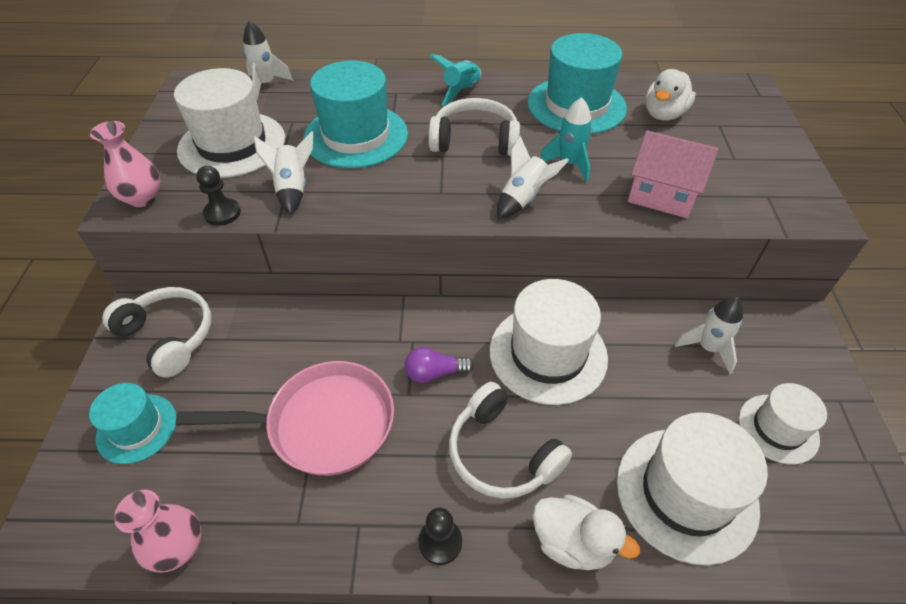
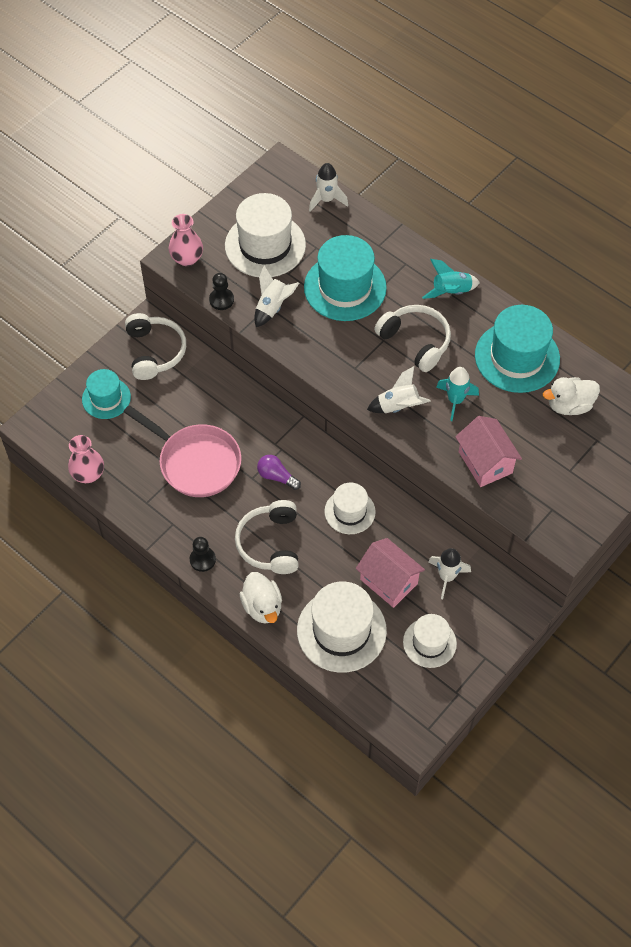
camera: 40 degrees right, 10 degrees up
(548, 354) = (349, 511): white hat -> white hat, size x0.60
(665, 395) = (388, 581): none -> pink house

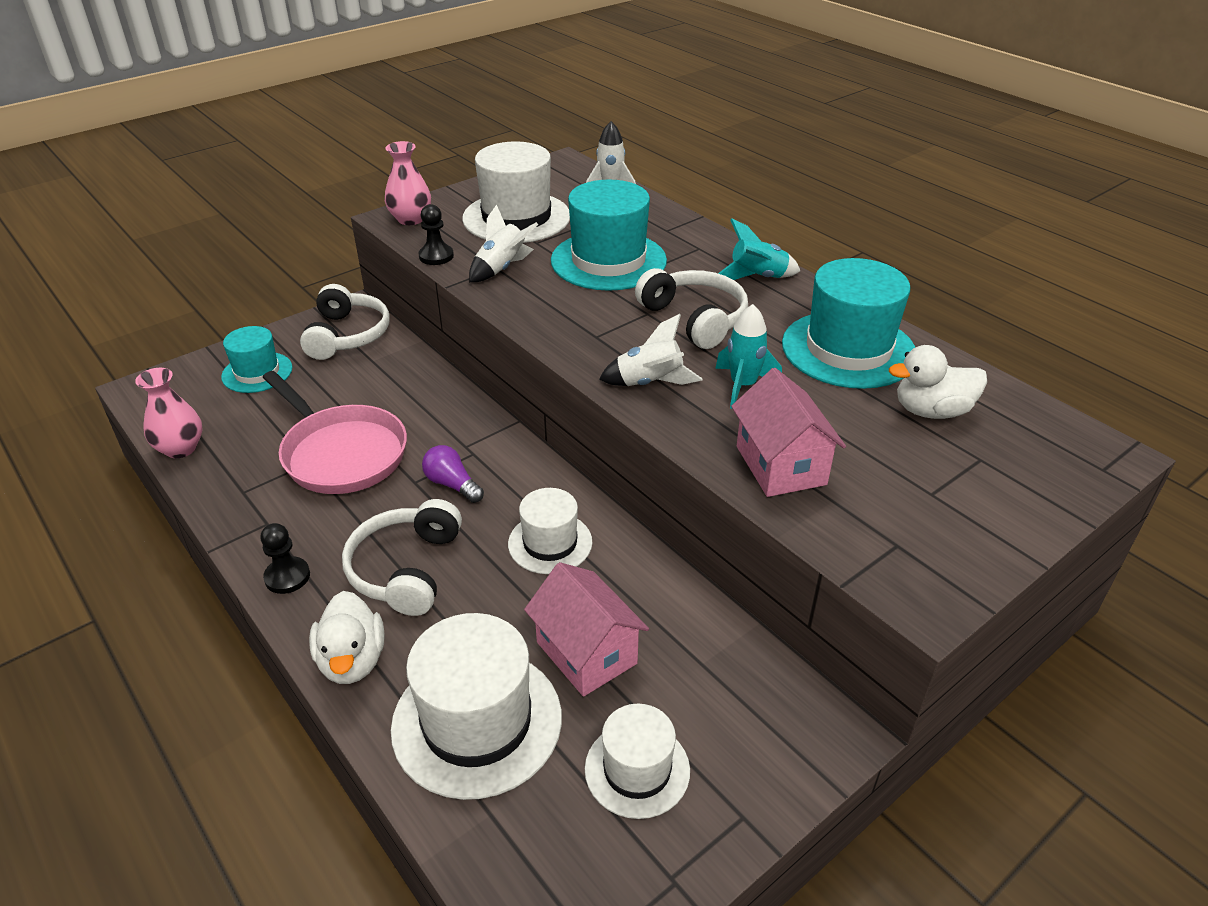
camera: 10 degrees right, 20 degrees down
(447, 577) = (692, 661): white rocket -> none

